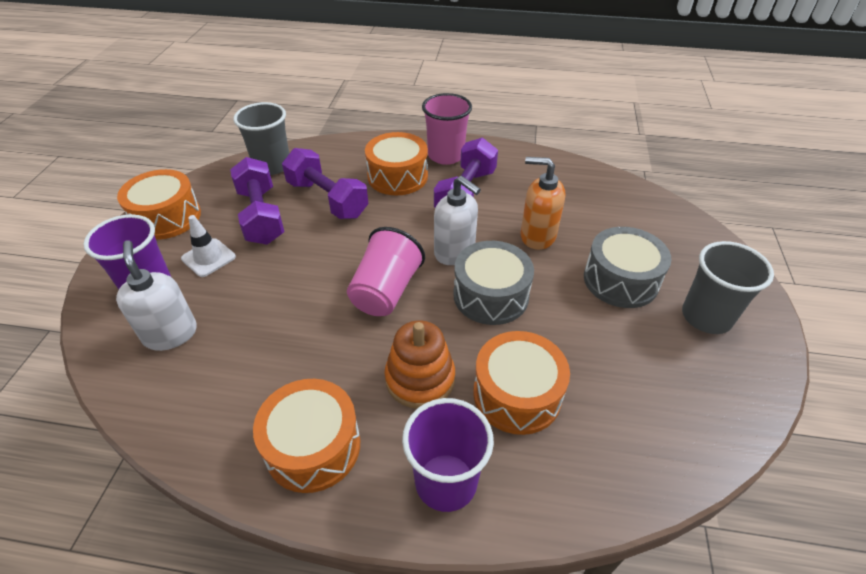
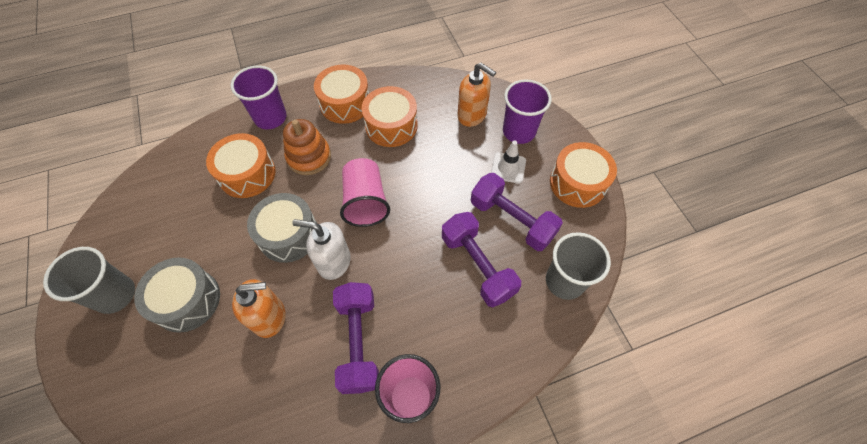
camera: 150 degrees right, 15 degrees up
(170, 334) = (472, 115): white soap dispenser -> orange soap dispenser
(327, 199) = (477, 266): purple dumbbell -> purple dumbbell turned 45 degrees clockwise
(397, 176) = (438, 331): orange drum -> orange drum (391, 126)

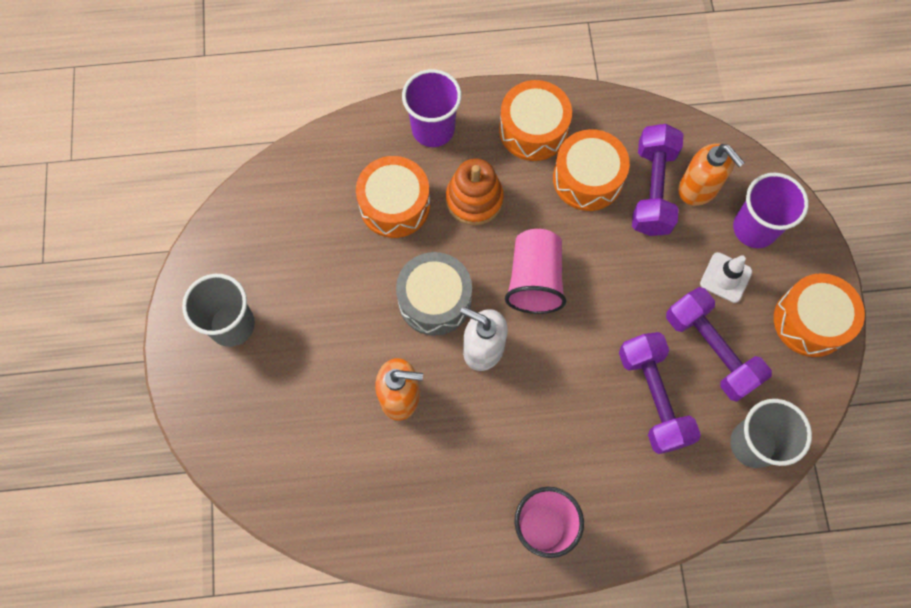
camera: 15 degrees right, 10 degrees up
(187, 300) = (310, 352): grey drum -> none
(358, 342) = (495, 451): purple dumbbell -> purple dumbbell (652, 190)

